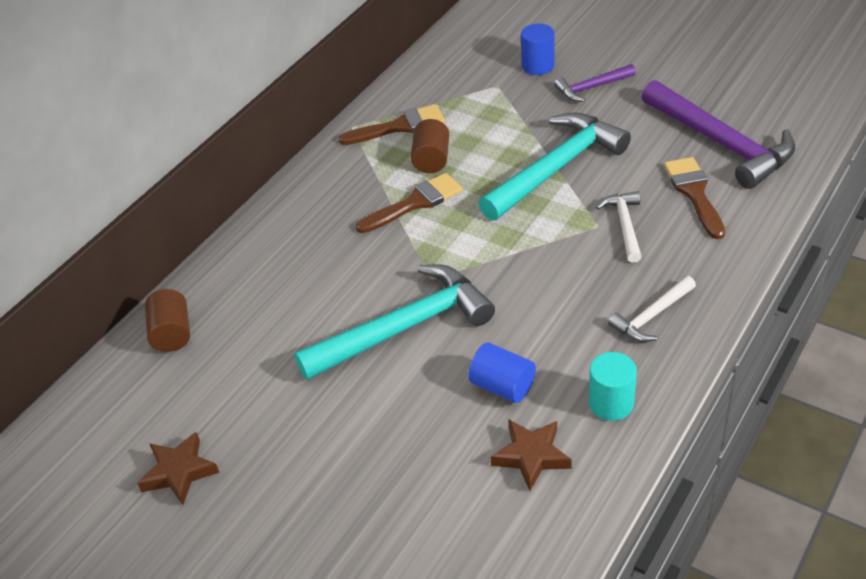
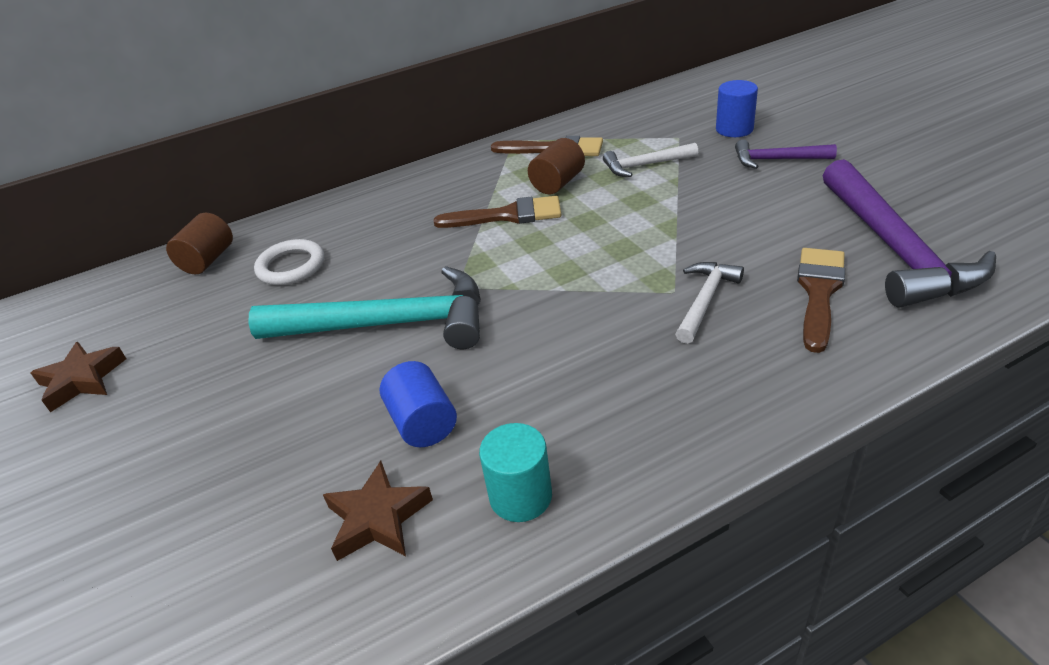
camera: 30 degrees right, 5 degrees down
(263, 311) = (291, 266): none -> white ring
(555, 168) = (674, 223): turquoise hammer -> none
(652, 316) = (656, 411): white hammer -> white hammer (645, 165)

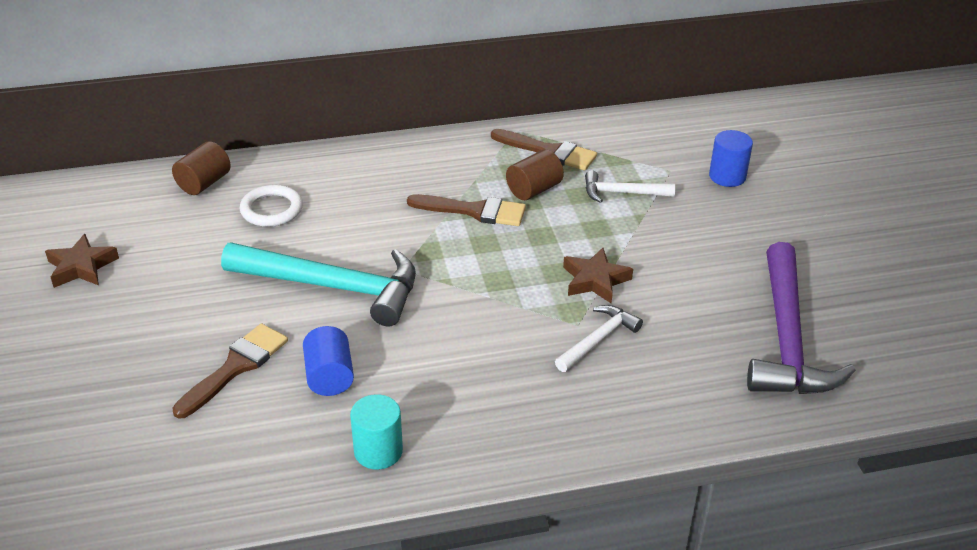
camera: 10 degrees right, 0 degrees up
(377, 518) = (271, 437): brown star -> brown star (595, 280)
(777, 160) = (745, 221): purple hammer -> none
(819, 292) = (696, 359): brown brush -> brown brush (235, 367)

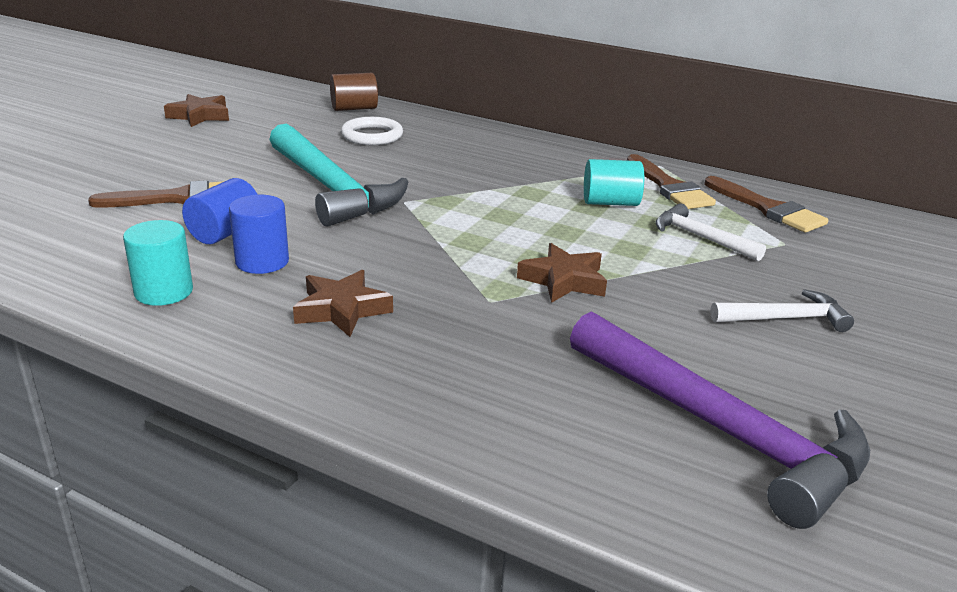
camera: 40 degrees right, 10 degrees down
(474, 211) = (529, 194): brown brush -> brown brush (767, 208)
(508, 388) = (342, 309): none -> brown star
(534, 190) = (610, 203): brown cylinder -> turquoise cylinder
(598, 340) = (489, 320): white hammer -> white hammer (784, 318)
(727, 176) = (852, 272): blue cylinder -> blue cylinder (262, 262)
(787, 338) = (719, 429): purple hammer -> purple hammer turned 90 degrees counterclockwise

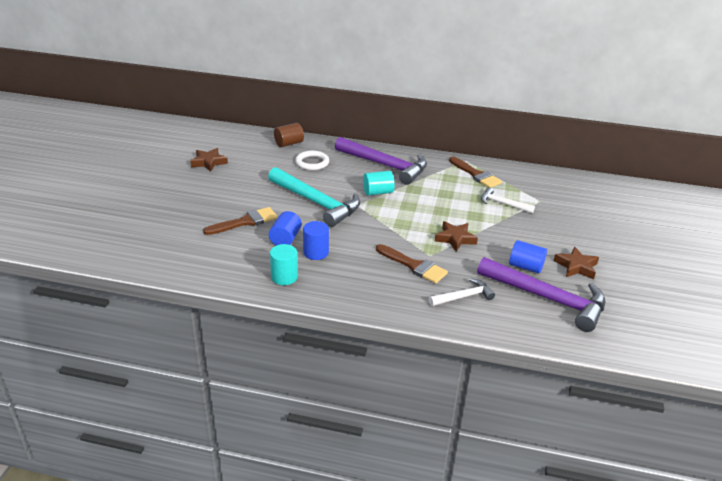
camera: 15 degrees left, 5 degrees up
(342, 309) = (370, 271): brown star -> brown star (576, 266)
(500, 154) = (385, 165): none -> purple hammer
(610, 203) = (454, 189): turquoise cylinder -> turquoise cylinder (378, 192)
(697, 354) = (525, 267): none -> blue cylinder
(767, 208) = (525, 181): brown brush -> brown brush (413, 265)
(784, 318) = (553, 242): white hammer -> white hammer (463, 296)

